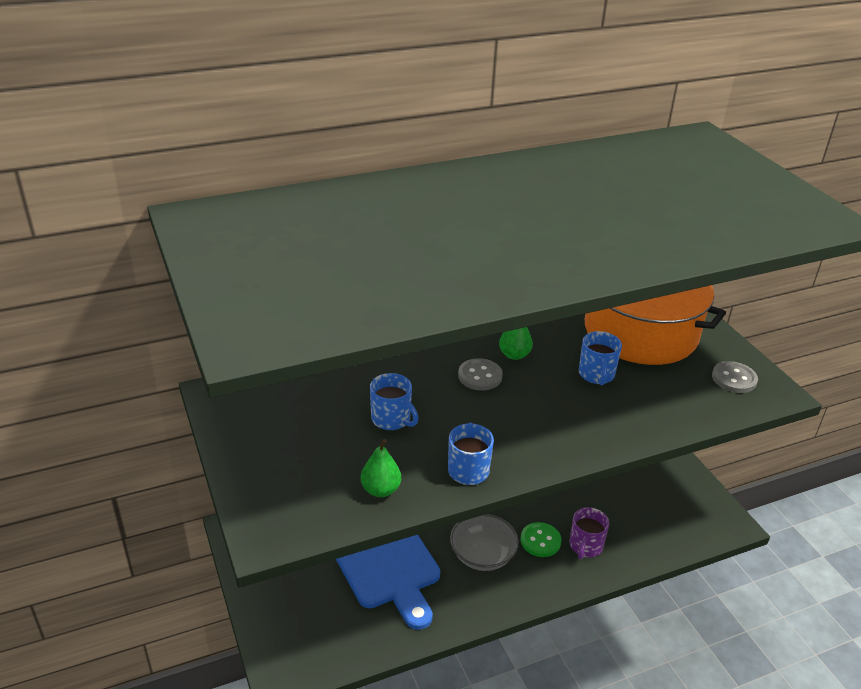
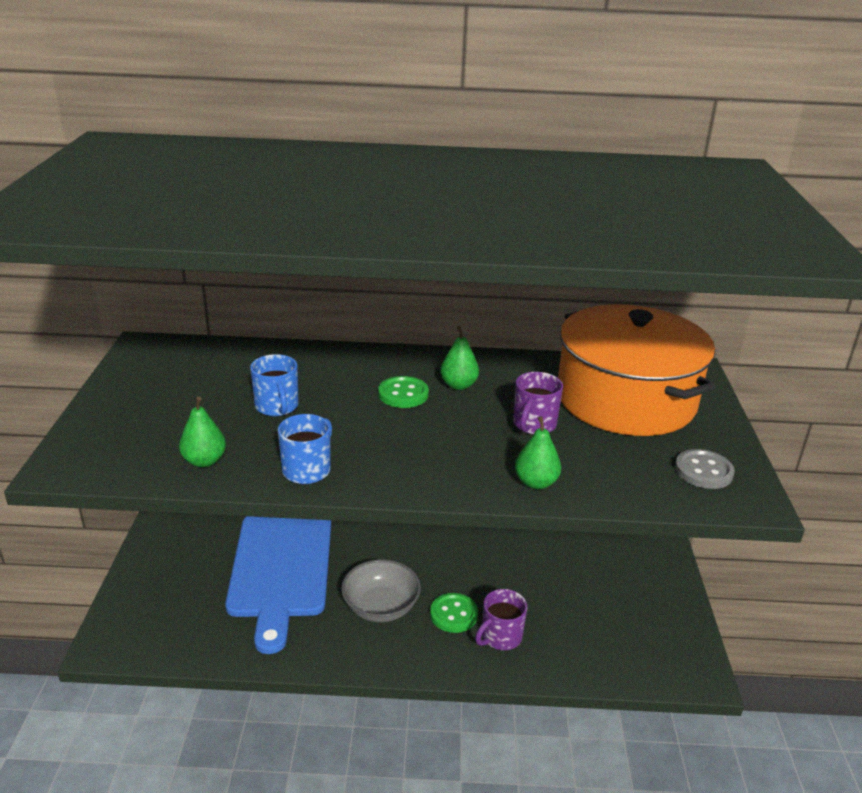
camera: 25 degrees right, 5 degrees down
(480, 376) = (403, 394): grey button -> green button
(596, 375) = (533, 425): blue mug -> purple mug
(637, 425) = (536, 482): none -> green pear

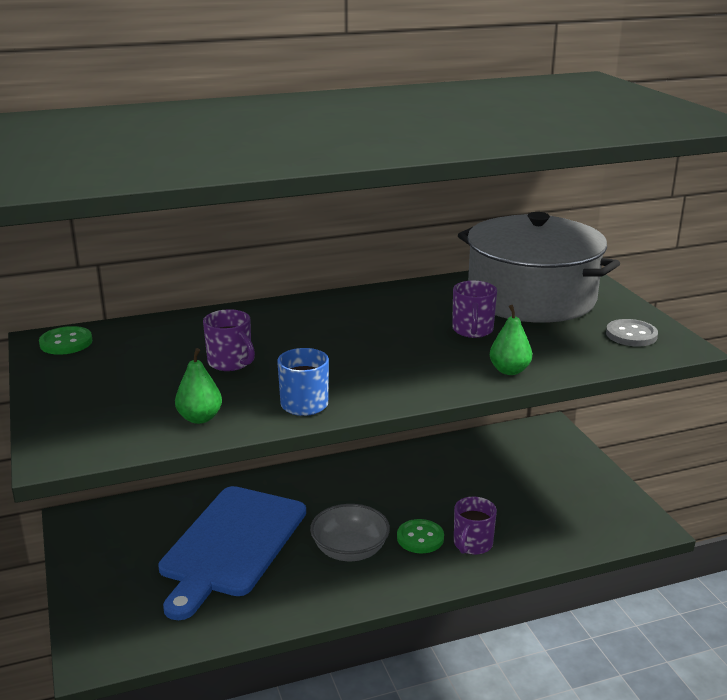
camera: 20 degrees left, 5 degrees down
(277, 407) = (230, 362): blue mug -> purple mug
(281, 569) = (232, 544): blue cutting board -> blue cutting board turned 45 degrees clockwise
(403, 394) = (340, 330): green button -> green button (66, 343)
(458, 385) = (383, 314): green pear -> none
(625, 399) = (531, 298): orange pot -> grey pot

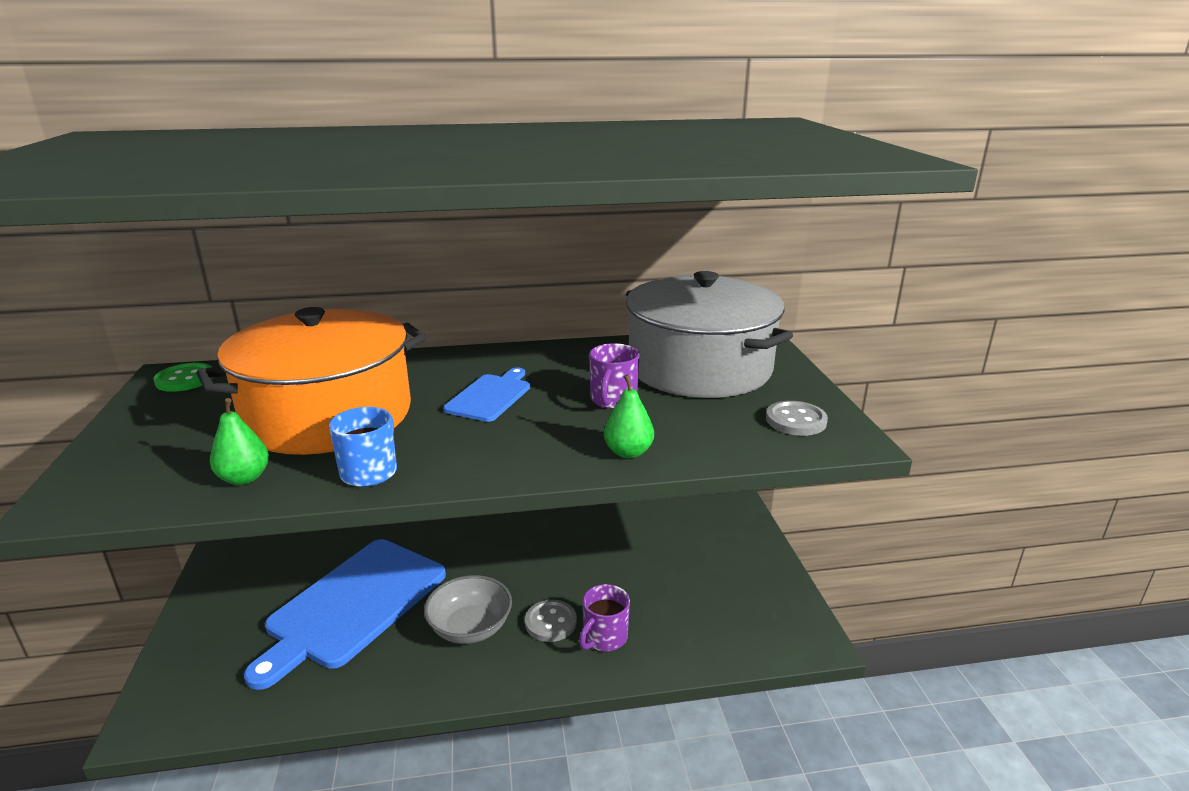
camera: 10 degrees right, 0 degrees up
(230, 362) = (328, 415): purple mug -> orange pot
(364, 335) = (490, 396): none -> blue cutting board
(420, 538) = (551, 622): green button -> grey button

